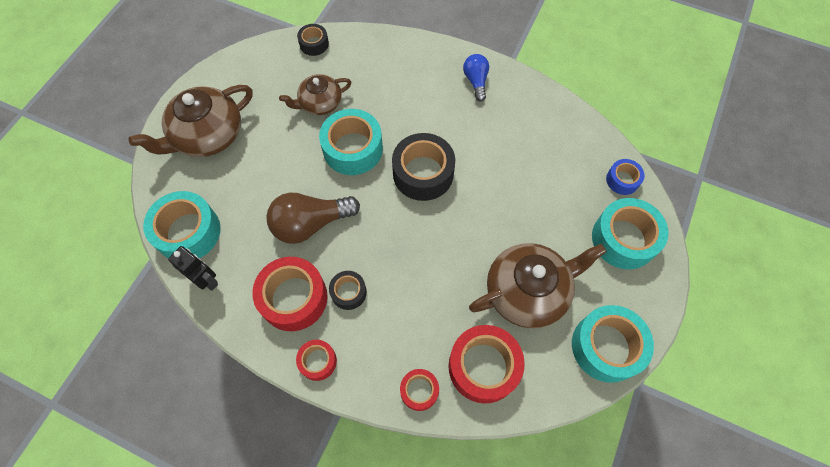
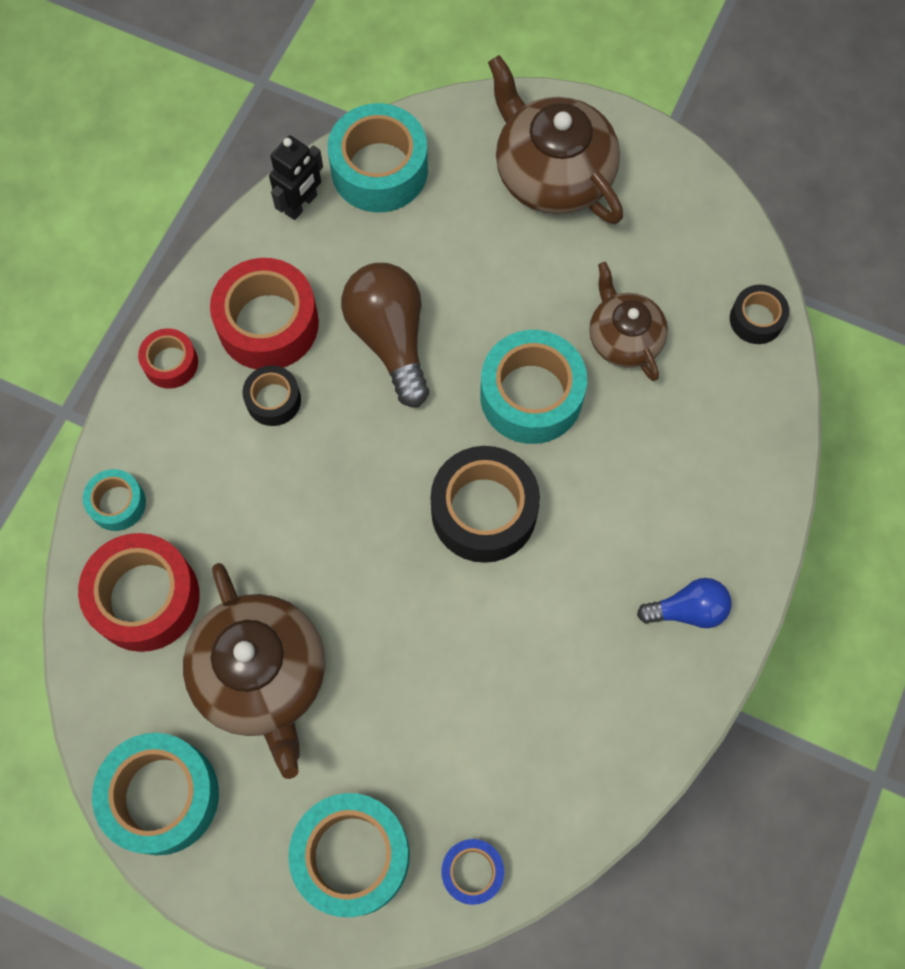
camera: 90 degrees right, 5 degrees up
(419, 391) = (117, 503): red tape -> turquoise tape

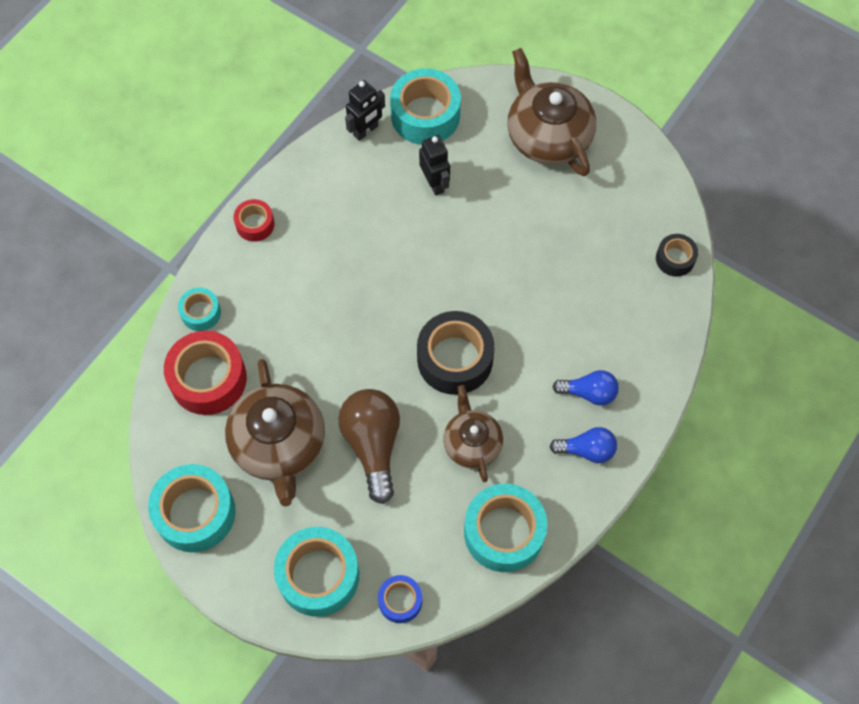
camera: 10 degrees right, 5 degrees down
(268, 324) = (327, 208): red tape -> none
(273, 400) = (321, 260): black tape -> none
(390, 338) = (411, 231): brown light bulb -> brown light bulb (373, 445)
(410, 265) = (434, 183): none -> black robot
(531, 395) = (503, 286): turquoise tape -> turquoise tape (504, 532)
(624, 337) = (577, 256): brown teapot -> brown teapot (472, 443)
(675, 528) = (589, 393): none -> blue light bulb

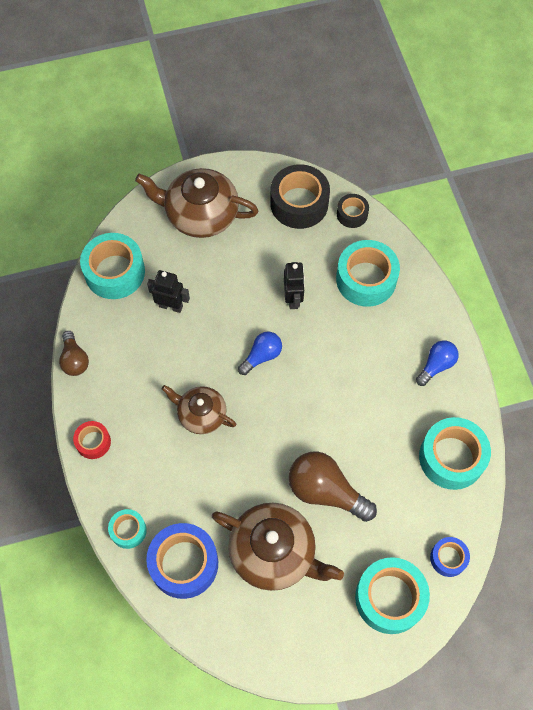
camera: 50 degrees left, 0 degrees up
(195, 513) = (278, 648): turquoise tape -> turquoise tape (366, 279)
(208, 379) = (184, 563): red tape -> blue tape
(316, 151) = (74, 360): none -> brown light bulb
(366, 131) = (90, 317): black robot -> black robot (293, 299)
(455, 359) = (308, 393): black tape -> black tape (299, 203)
(472, 443) = (375, 429): brown teapot -> brown teapot (201, 414)
(589, 393) = (399, 334): blue light bulb -> blue light bulb (262, 356)

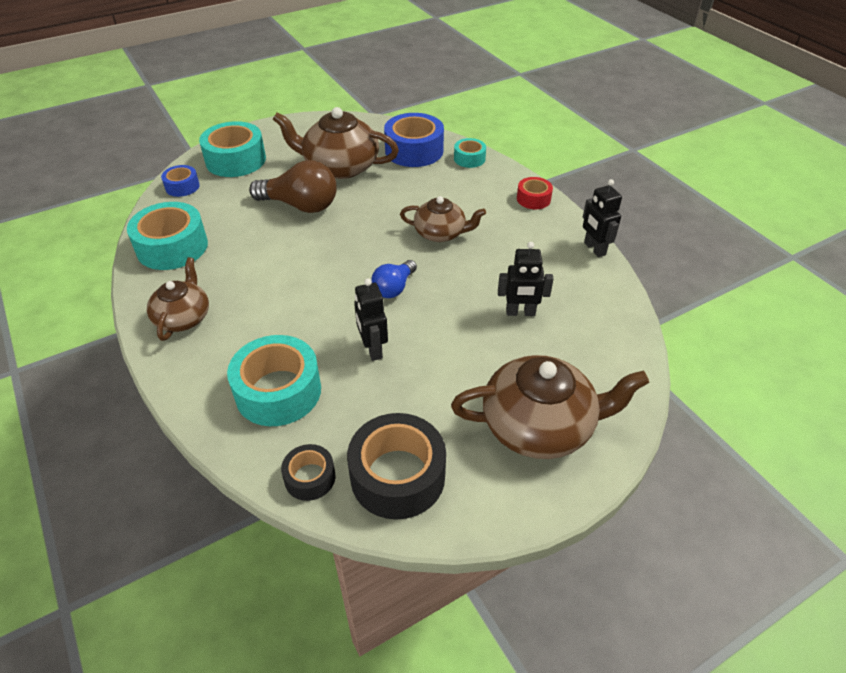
camera: 165 degrees right, 20 degrees down
(74, 360) = (594, 249): brown light bulb -> black robot
(115, 272) = (609, 332): turquoise tape -> none
(436, 365) = (183, 317): blue light bulb -> brown teapot

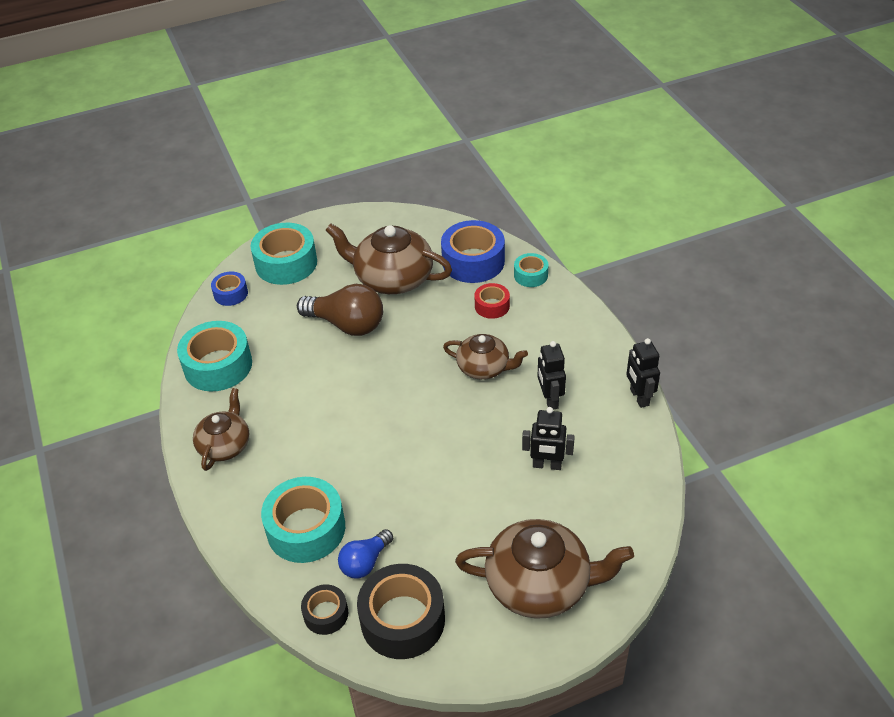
camera: 10 degrees right, 0 degrees up
(373, 349) = (398, 493): black robot -> black robot (550, 399)
(394, 288) = (427, 428): blue light bulb -> blue light bulb (365, 562)
(533, 199) = (589, 331): red tape -> red tape (492, 306)

